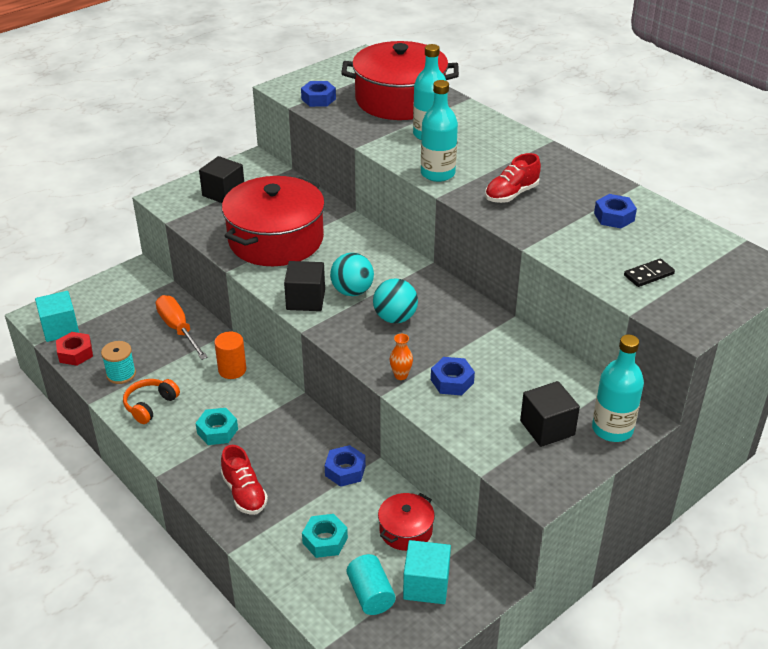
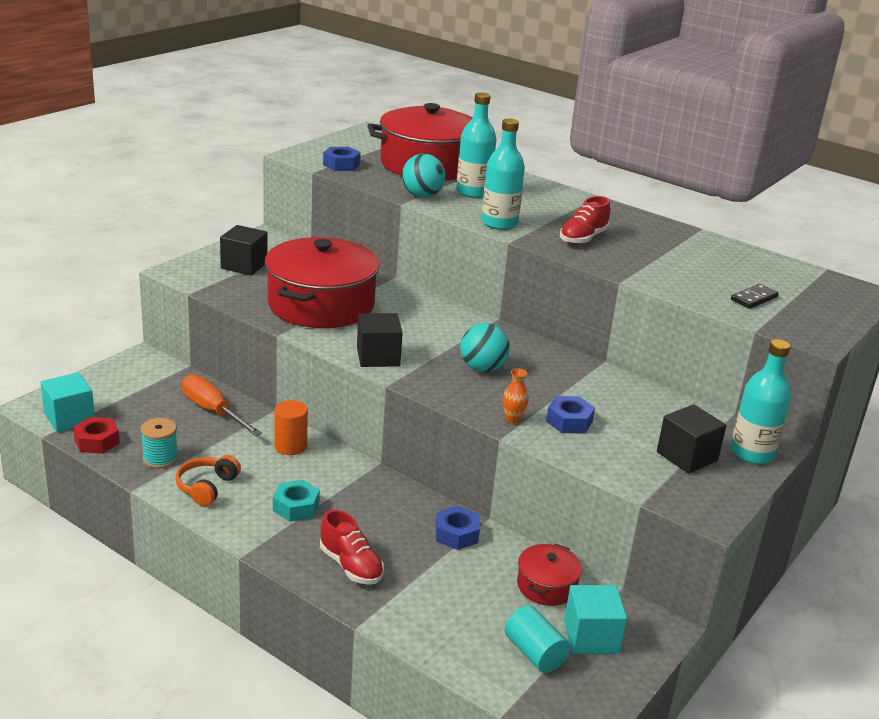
camera: 15 degrees left, 10 degrees down
(325, 540) = (461, 604): turquoise nut -> none
(352, 291) = (425, 347): turquoise ball -> turquoise ball (422, 196)
(614, 217) = (693, 254): blue nut -> none

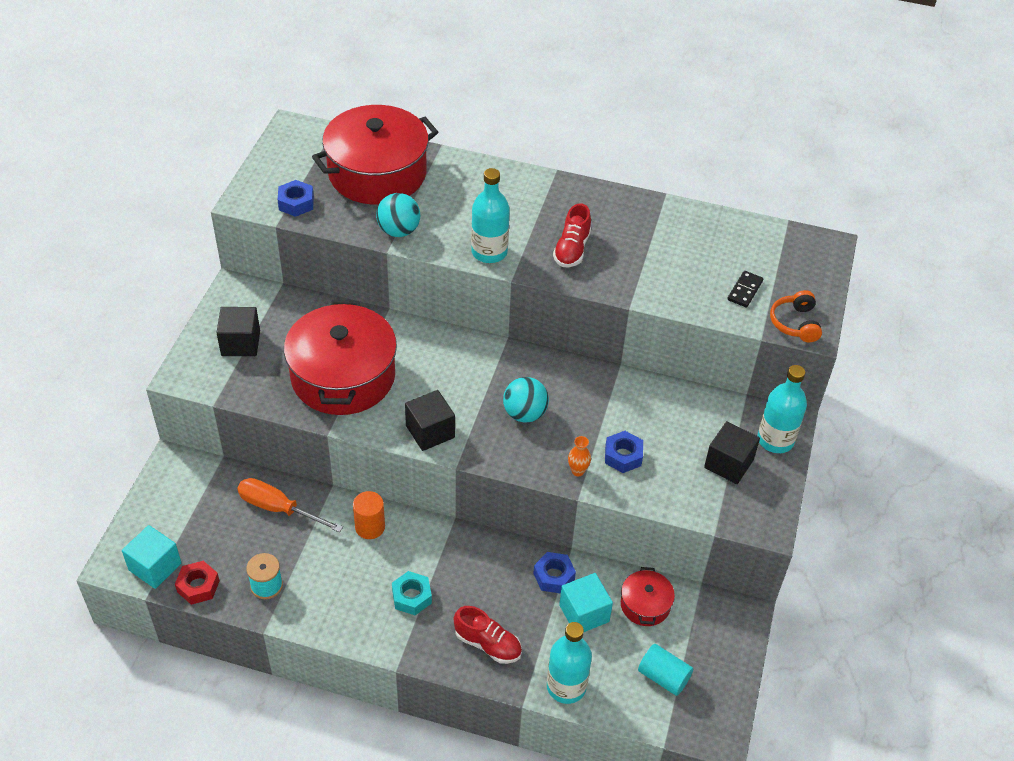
camera: 20 degrees left, 20 degrees up
(206, 487) = (325, 603): orange headphones -> orange headphones (795, 323)
(473, 192) = (442, 207): turquoise bottle -> turquoise bottle (566, 686)
(591, 637) = (697, 644): turquoise cube -> turquoise cube (584, 613)

